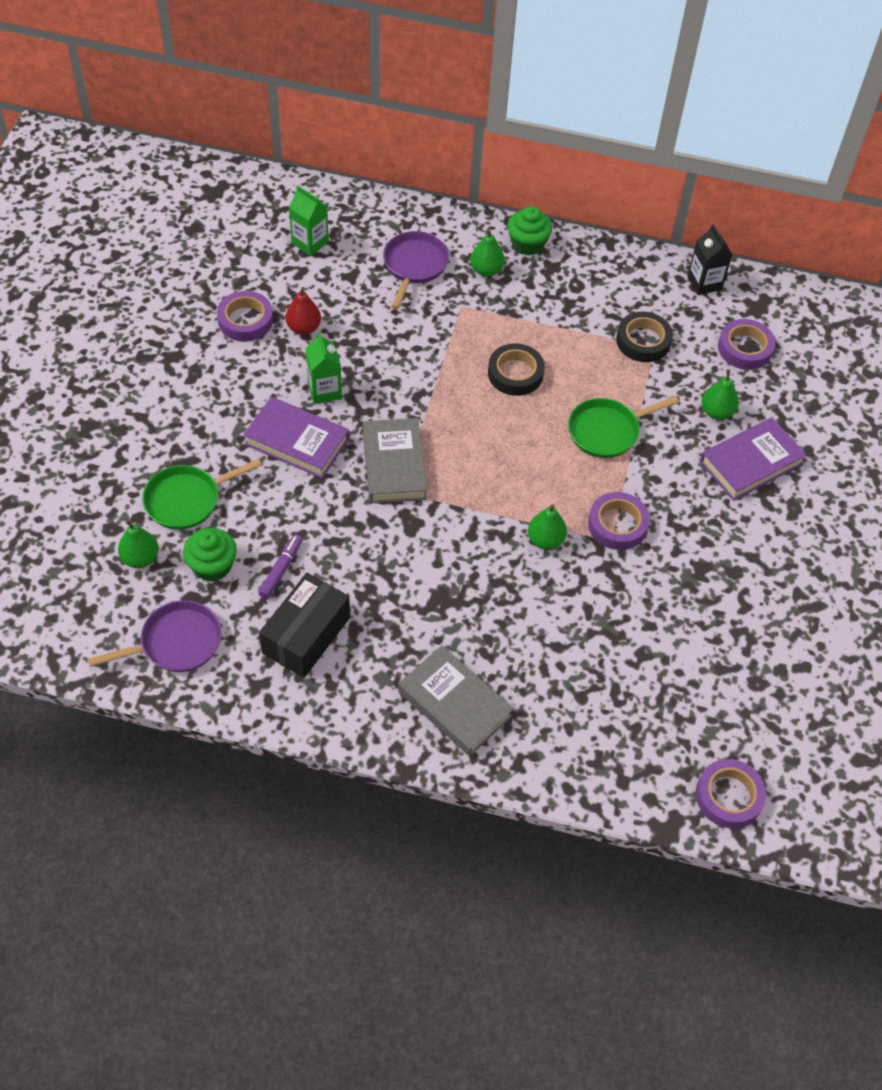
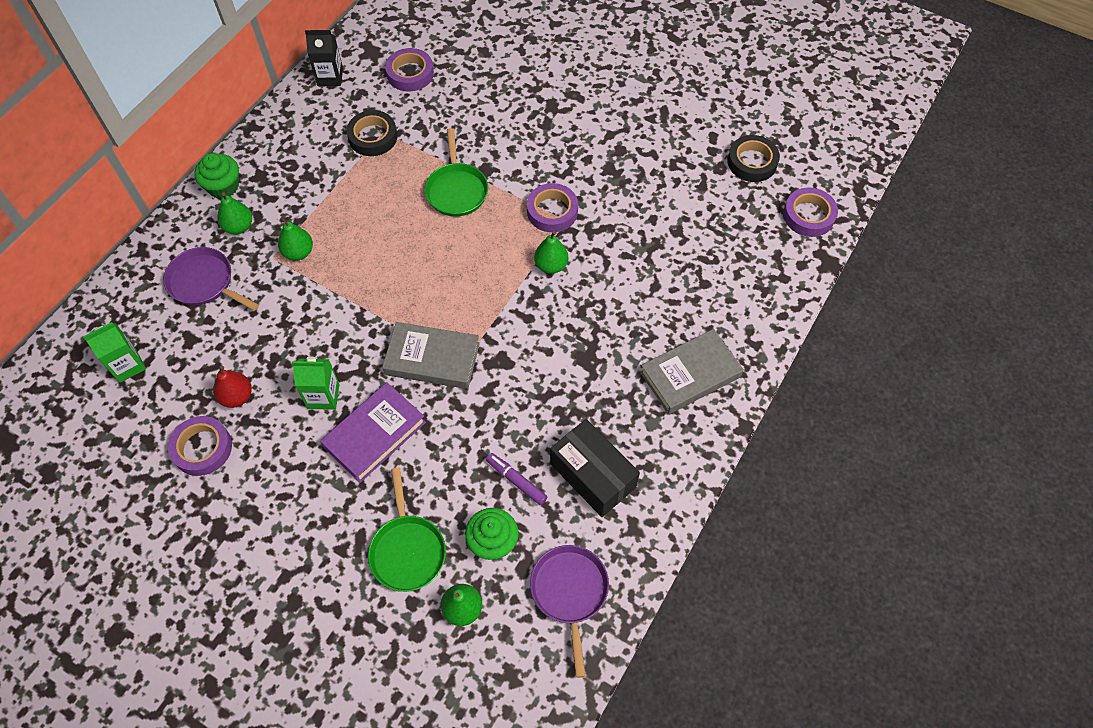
camera: 70 degrees left, 5 degrees up
(515, 373) = (368, 238): black tape -> black tape (752, 162)
(716, 412) = (466, 112): green pear -> green pear (298, 252)
(751, 463) = (523, 107): purple book -> none

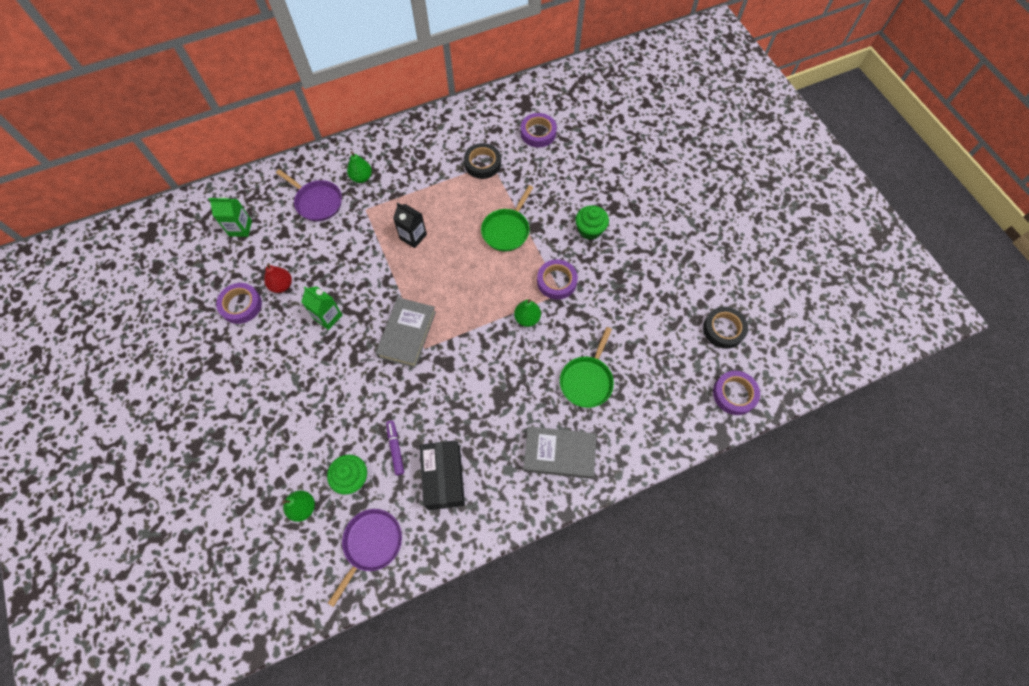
camera: 35 degrees right, 5 degrees up
(204, 282) = (317, 202): purple pan -> purple pan turned 150 degrees clockwise
(223, 186) = (372, 146): green cupcake -> green cupcake (590, 230)
(298, 252) = (382, 215): green pear -> none
(330, 77) = (487, 108): black carton -> black carton (413, 236)
(375, 434) = (338, 361): purple book -> none
(407, 550) = (301, 447): green pan -> green pan (587, 380)
(432, 358) = (407, 334): grey book -> grey book turned 60 degrees clockwise

